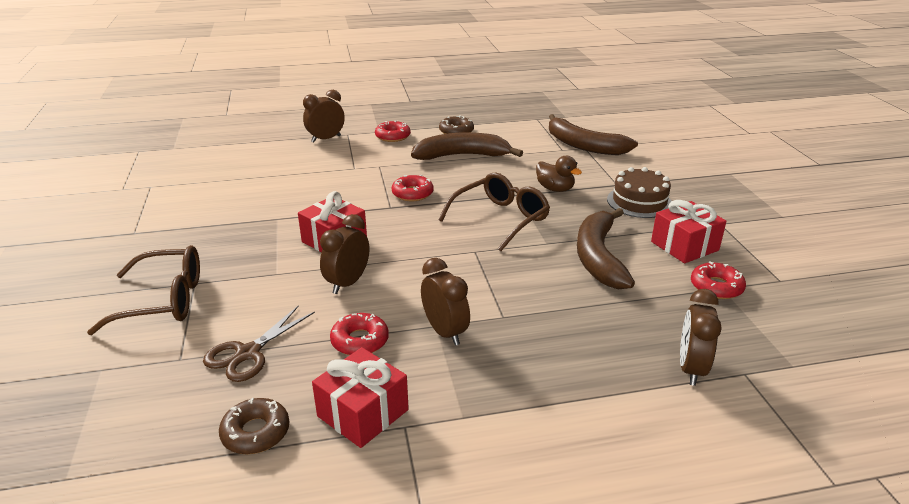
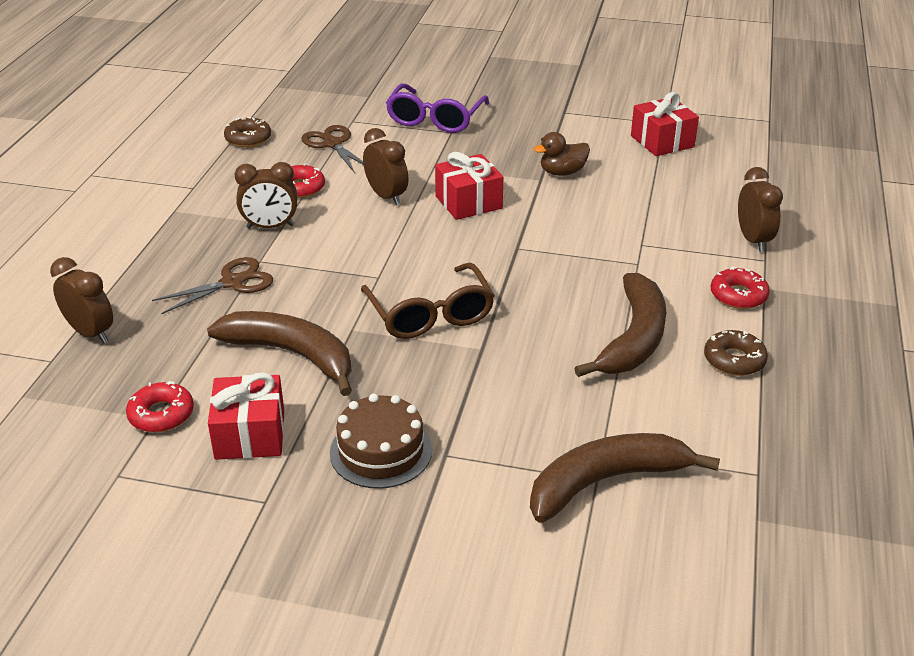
camera: 115 degrees right, 5 degrees up
(163, 300) = (435, 119): brown glasses -> purple glasses
(363, 413) = (222, 175): red gift -> red gift (662, 141)
(412, 193) = (540, 270): red donut -> none
(547, 319) = (232, 282): none -> brown scissors
(555, 189) = (474, 387): brown duck -> brown duck (562, 172)

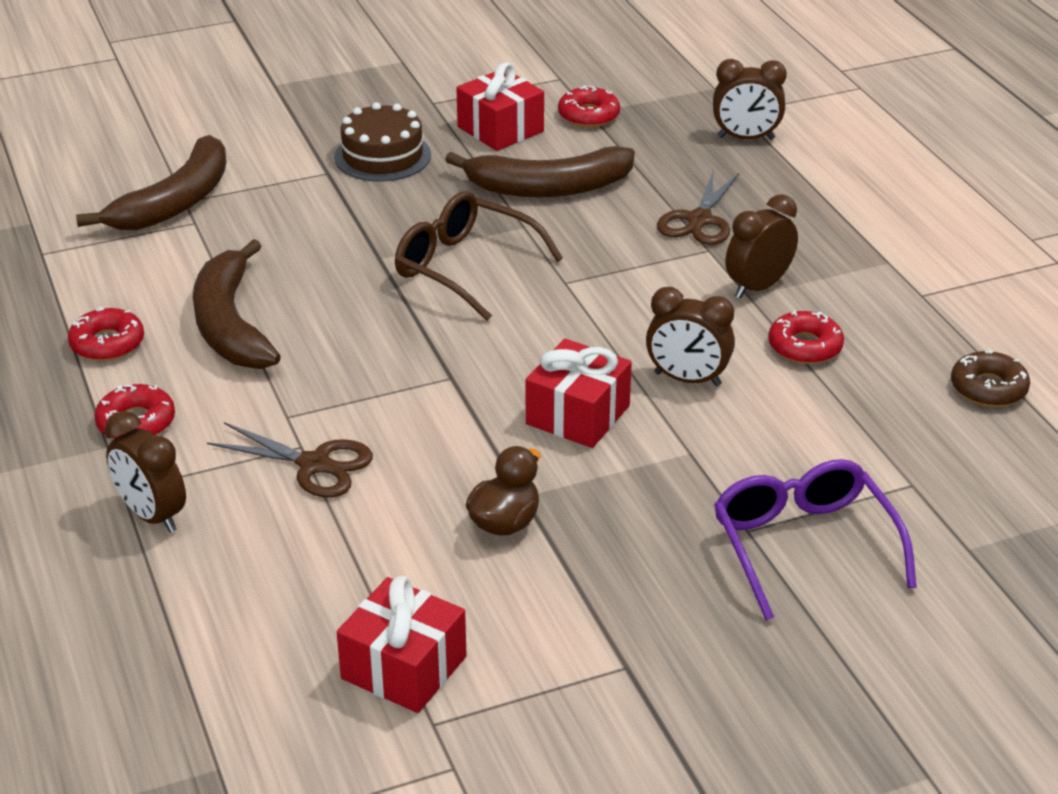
camera: 145 degrees right, 0 degrees up
(332, 144) = (872, 429): brown scissors -> brown scissors (314, 465)
(734, 360) = (107, 343): brown donut -> red donut

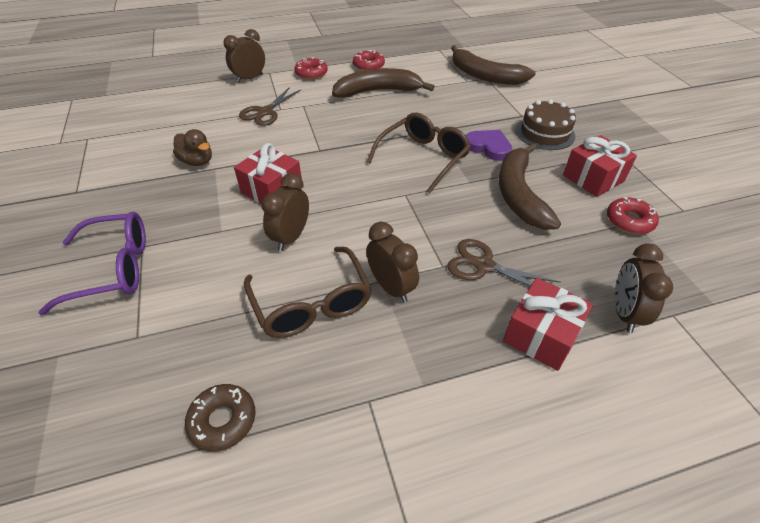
camera: 95 degrees right, 10 degrees up
(404, 667) = (123, 132): red gift -> red gift (541, 335)
(427, 207) = (488, 147): none -> purple heart
(805, 346) = (311, 303): red donut -> brown glasses

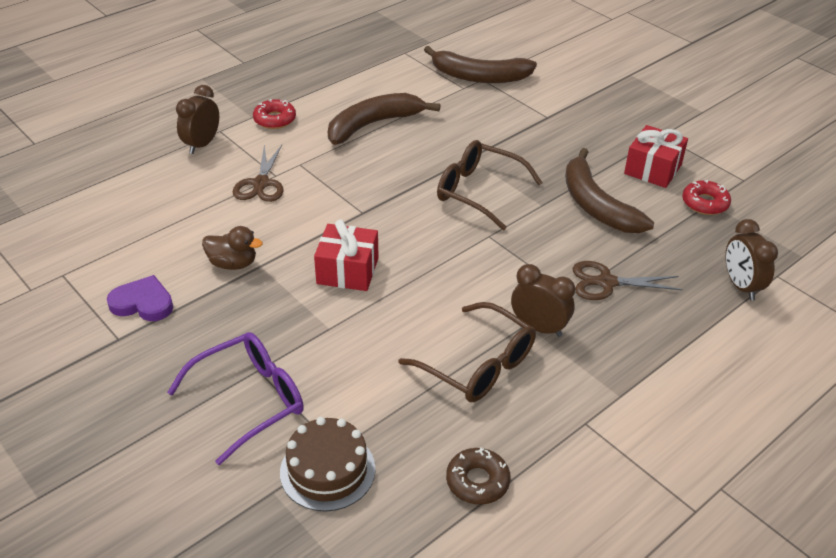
camera: 25 degrees left, 5 degrees down
(291, 237) = (408, 312): brown clock -> none
(368, 65) = (336, 93): red donut -> none
(423, 158) = (479, 192): brown glasses -> brown glasses turned 75 degrees counterclockwise
(488, 147) = (536, 162): purple heart -> purple heart (143, 303)
(541, 335) = (687, 325): red gift -> none
(544, 133) = (581, 132): brown cake -> brown cake (327, 470)

